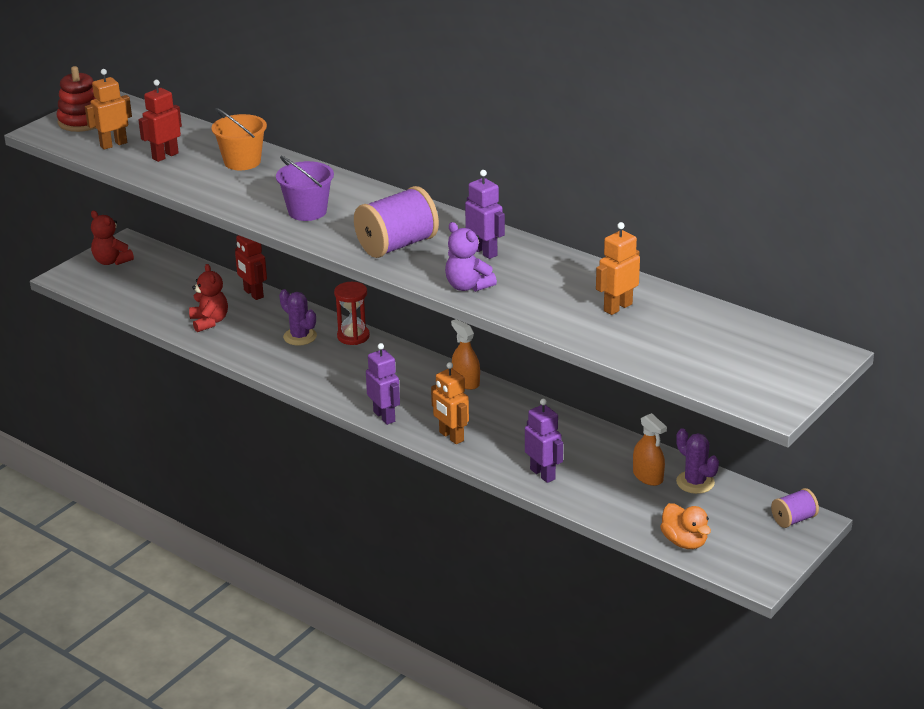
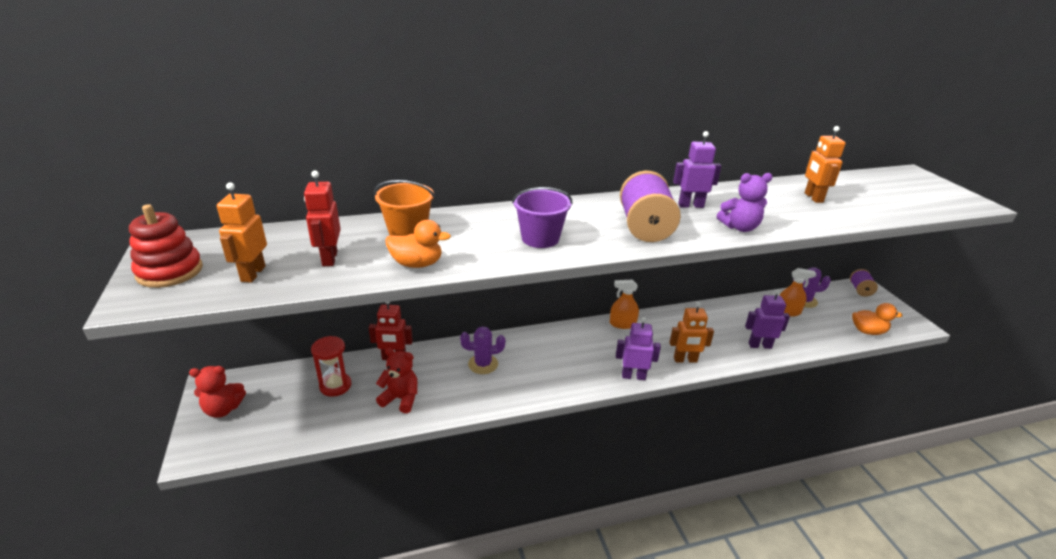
camera: 55 degrees left, 0 degrees up
(200, 186) = (417, 264): none -> orange duck
(353, 336) = (513, 341): red hourglass -> red hourglass (335, 386)

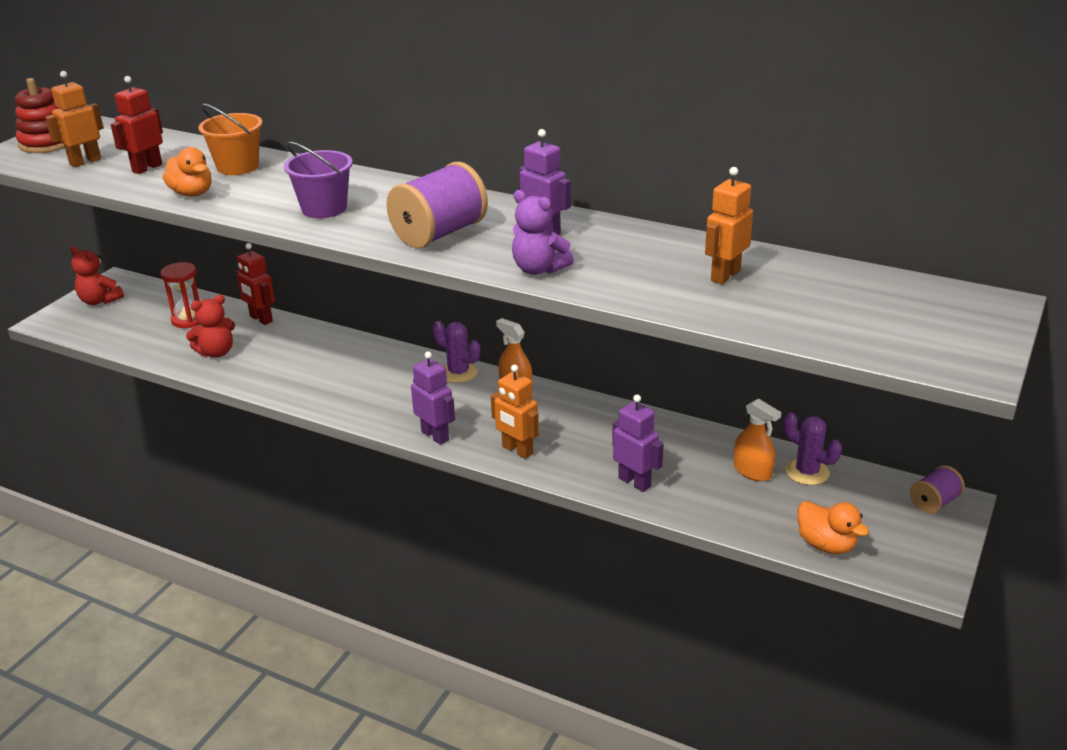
camera: 45 degrees right, 0 degrees up
(401, 399) = (216, 352): red teddy bear -> red teddy bear turned 90 degrees clockwise
(483, 364) = (320, 358): purple cactus -> purple cactus (458, 373)

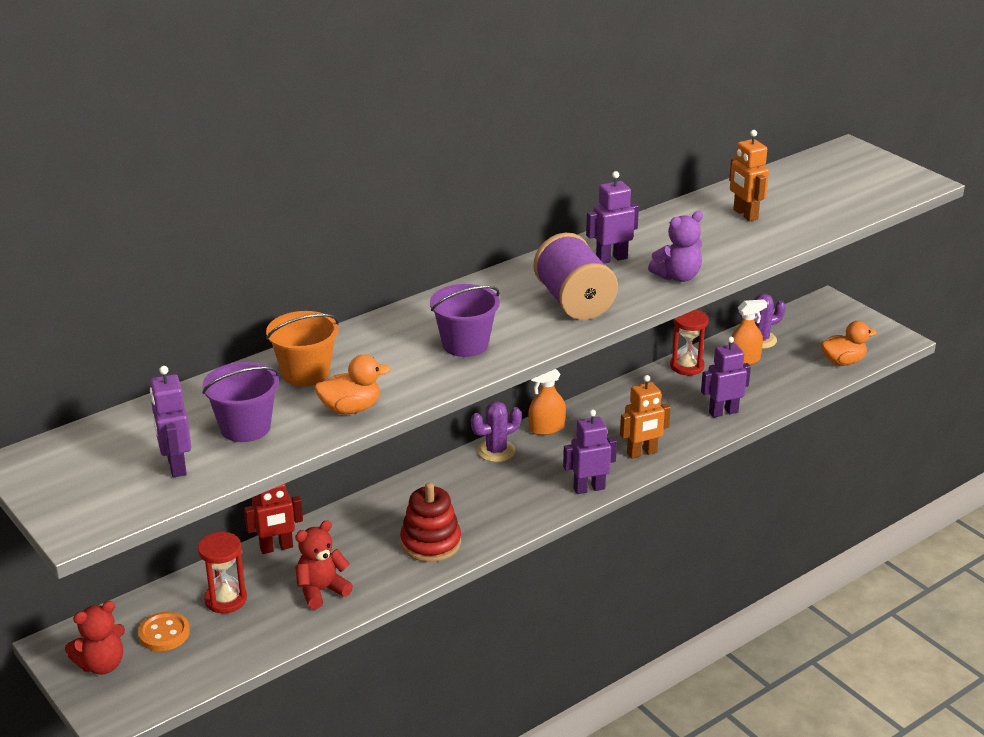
camera: 65 degrees left, 0 degrees up
(47, 143) = (76, 488): red stacking toy -> red stacking toy (430, 543)
(85, 162) = (176, 466): orange robot -> purple robot
(141, 310) = (164, 633): none -> orange button
(147, 168) = (245, 427): red robot -> purple bucket
(216, 352) = (321, 591): red teddy bear -> red teddy bear turned 120 degrees counterclockwise
(701, 438) = (687, 366): none -> red hourglass
(934, 502) = (823, 308): purple spool -> none

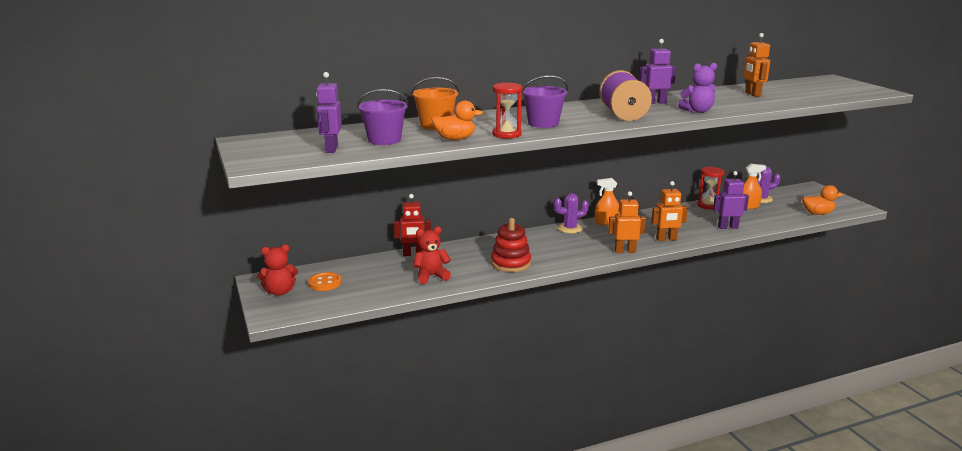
camera: 15 degrees right, 10 degrees down
(225, 599) = (370, 273): red hourglass -> red hourglass (506, 134)
(589, 488) = (625, 251): purple robot -> orange robot

